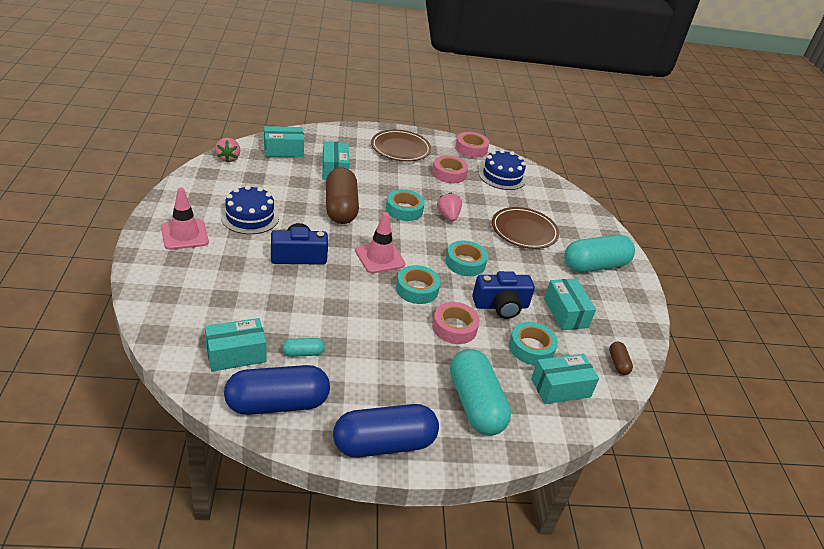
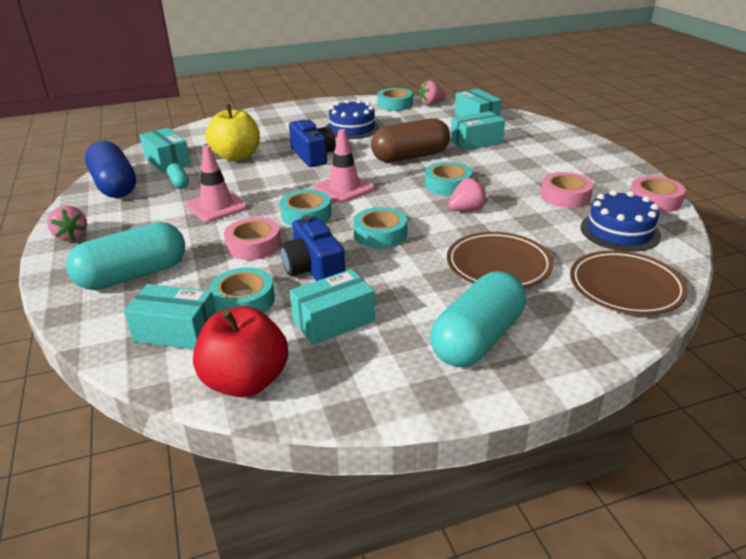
camera: 80 degrees right, 5 degrees down
(184, 235) = (303, 115): pink traffic cone -> pink traffic cone (217, 206)
(209, 176) = (395, 104): none -> turquoise tape
(263, 302) = (236, 156): none -> yellow apple
(384, 444) = (71, 236): blue capsule -> pink strawberry
(400, 149) = (574, 162): brown plate -> brown plate (625, 287)
(560, 388) = (176, 331): turquoise box -> turquoise box turned 45 degrees counterclockwise
(595, 266) = (477, 339): turquoise capsule -> turquoise capsule turned 75 degrees clockwise
(618, 363) = (246, 381): brown capsule -> red apple

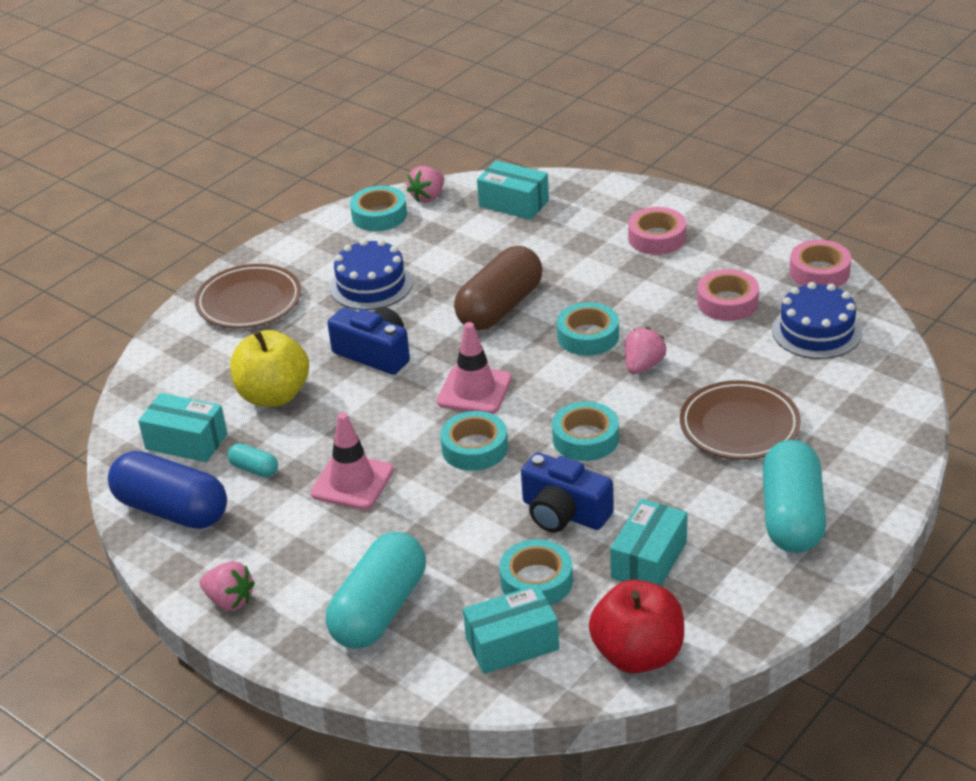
camera: 30 degrees left, 5 degrees up
(254, 245) = (465, 514): pink tape -> pink tape (657, 238)
(476, 142) = (554, 250): turquoise box -> none
(625, 287) = (870, 401): brown plate -> brown plate (249, 302)

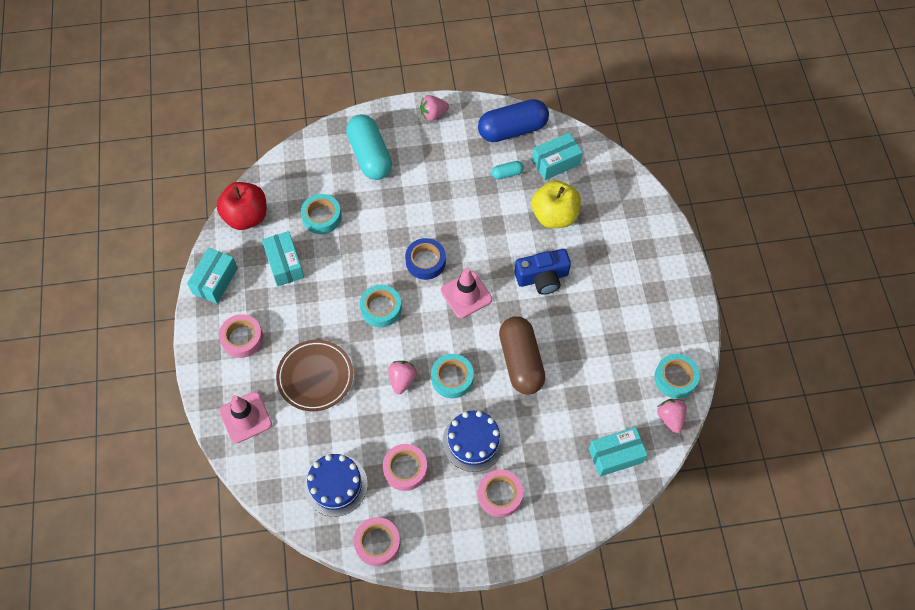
camera: 130 degrees right, 25 degrees up
(249, 302) = (649, 258): brown plate -> none
(352, 482) = (456, 201): pink traffic cone -> pink traffic cone (245, 417)
(371, 285) = (606, 321): blue cake -> blue cake (473, 441)
(474, 448) = (425, 261): turquoise tape -> blue tape
(512, 644) = (301, 182): turquoise box -> turquoise box (215, 281)
(564, 513) = (346, 259): blue camera -> none
(643, 366) = (402, 380): pink strawberry -> pink strawberry turned 150 degrees counterclockwise
(792, 516) = (242, 338): turquoise capsule -> pink tape

